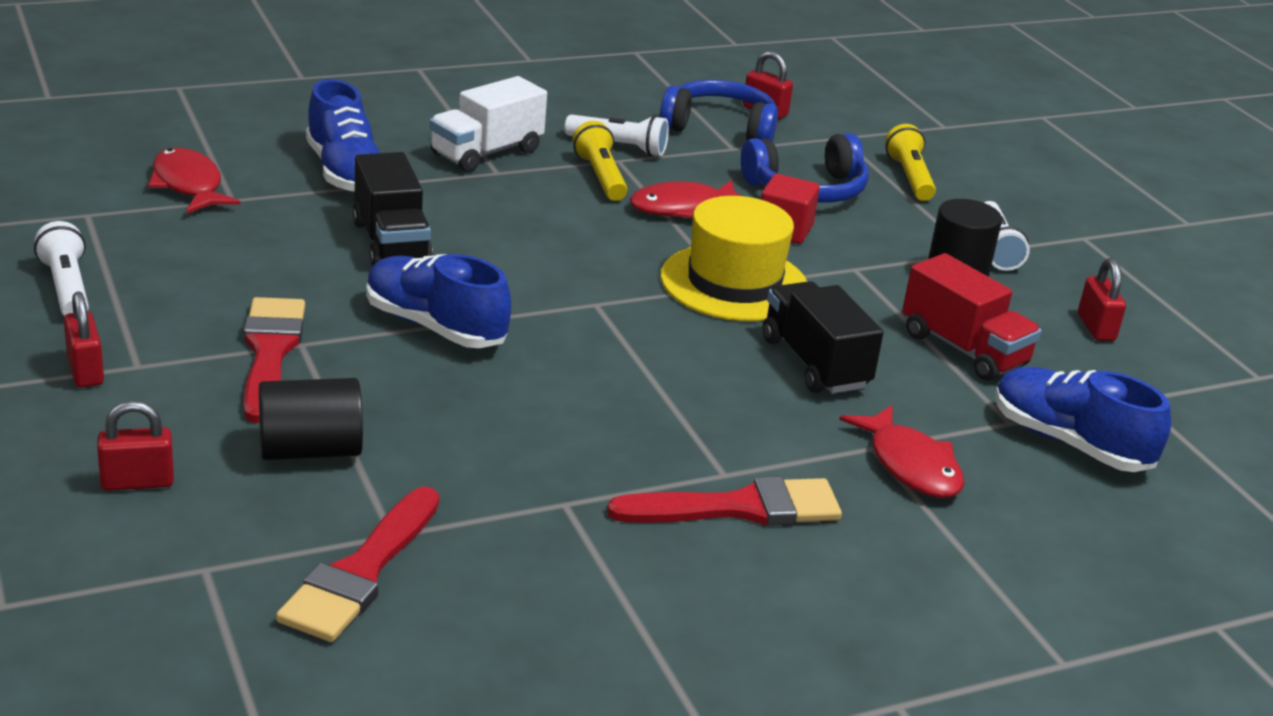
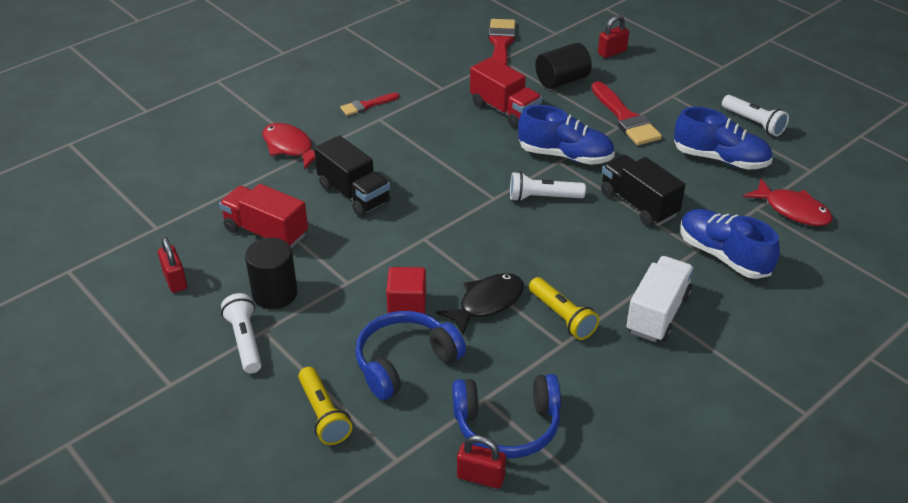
camera: 165 degrees right, 10 degrees up
(85, 371) = (688, 87): red padlock -> none
(474, 425) = (504, 110): none -> red truck
(619, 147) = (572, 361): white flashlight -> white flashlight (543, 198)
(683, 208) = (487, 303): red fish -> black fish
(734, 283) = (422, 241): yellow hat -> none
(739, 508) = (367, 105): red brush -> red brush, size x0.57
(1069, 443) = (204, 184): blue shoe -> blue shoe (720, 159)

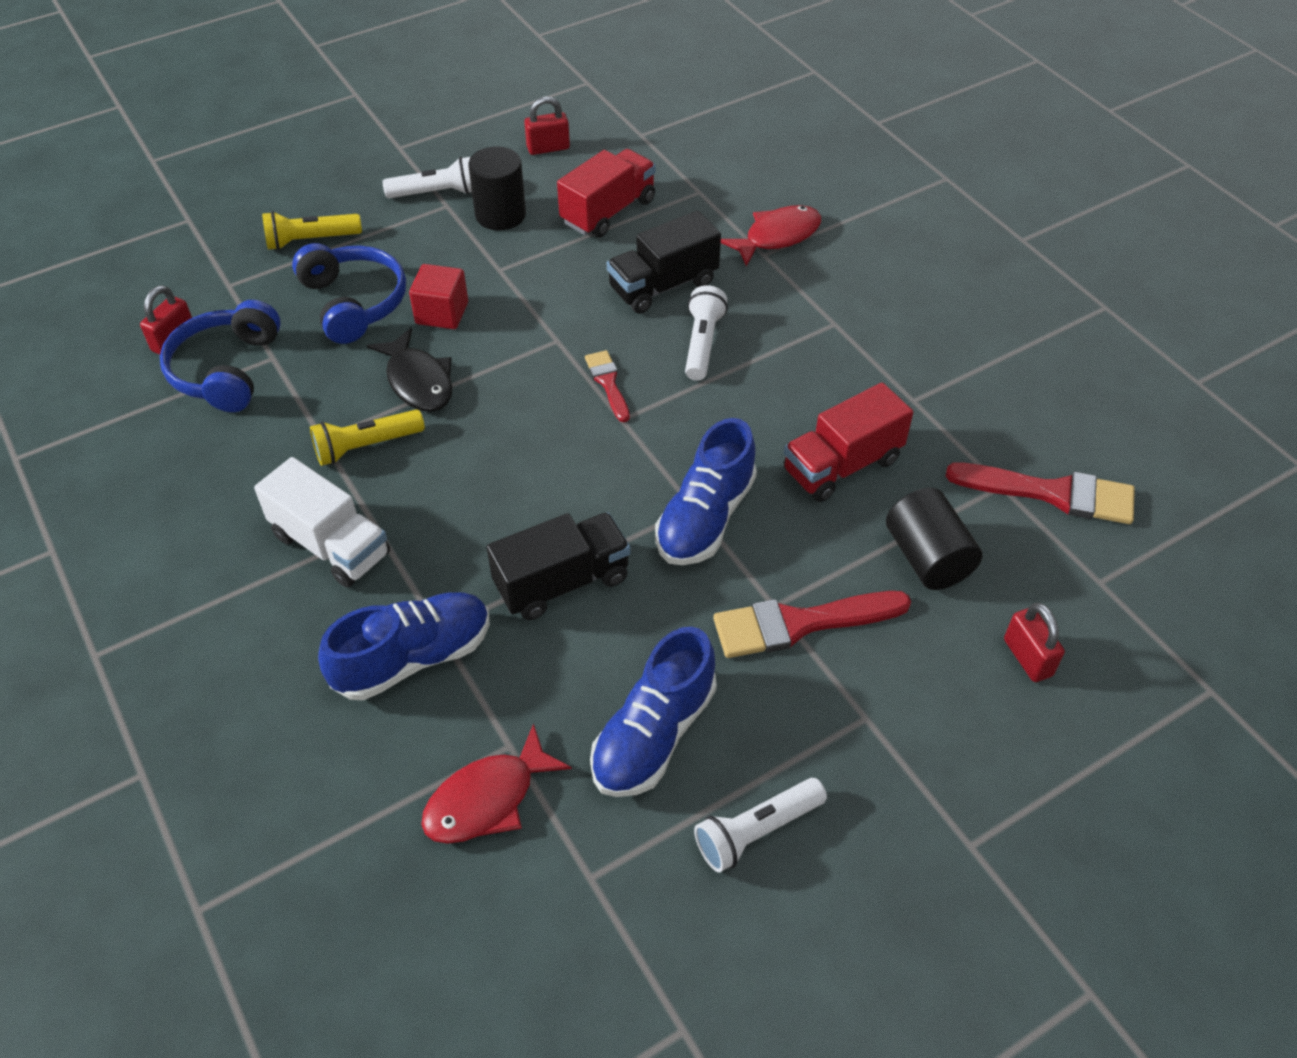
camera: 100 degrees right, 10 degrees up
(367, 105) = (871, 313): red brush -> red brush (608, 383)
(543, 198) = (608, 472): white flashlight -> white flashlight (702, 343)

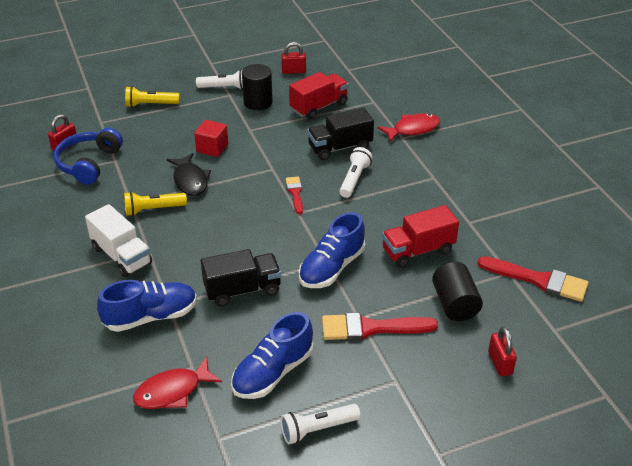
camera: 10 degrees right, 10 degrees down
(354, 303) = (166, 138): blue headphones -> none

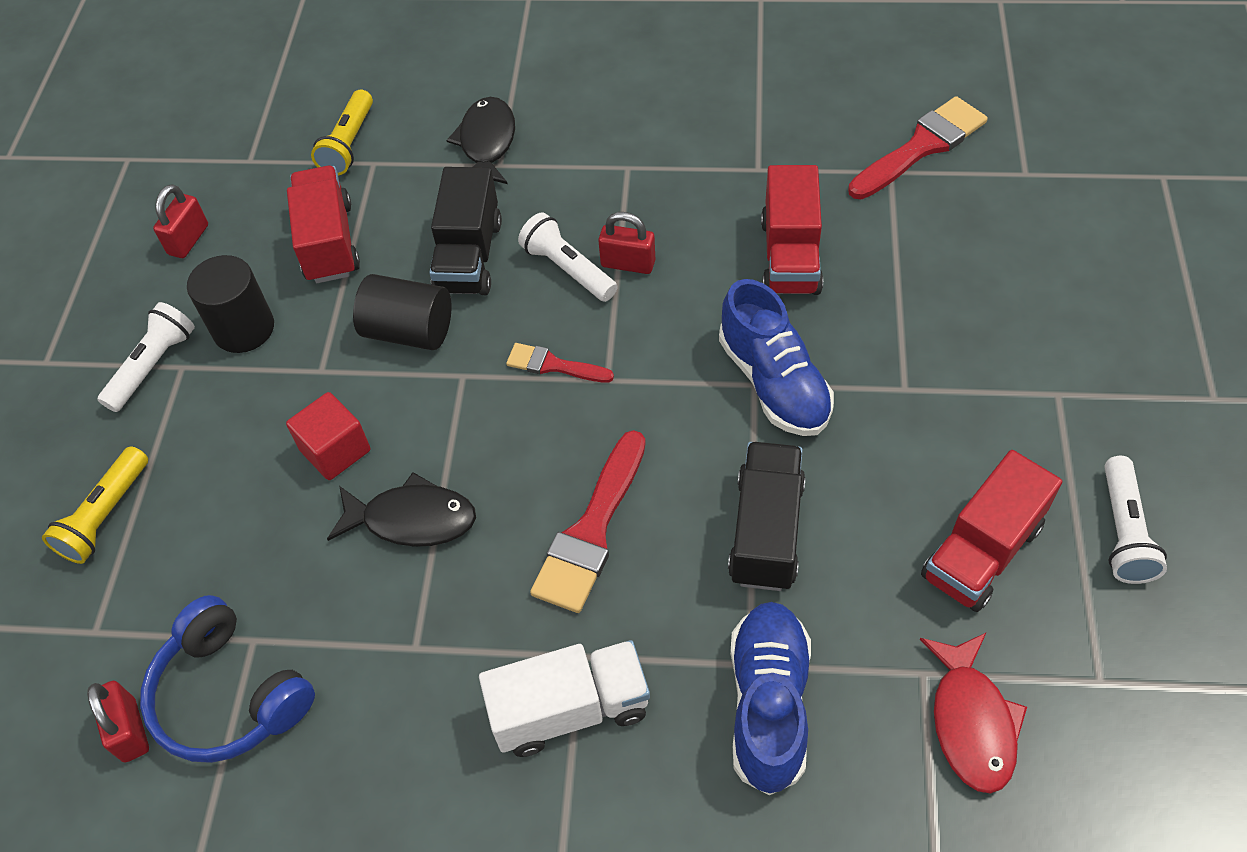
camera: 60 degrees left, 15 degrees up
(153, 209) = (462, 611): yellow flashlight -> yellow flashlight (349, 144)
(273, 372) = (981, 551): blue shoe -> red truck
(371, 328) = (935, 382): red brush -> red brush (591, 530)
(412, 129) = (487, 143): red fish -> black fish
(454, 304) = (928, 260): black cylinder -> black cylinder (409, 331)
(500, 363) = (1066, 259): red padlock -> red padlock (628, 263)

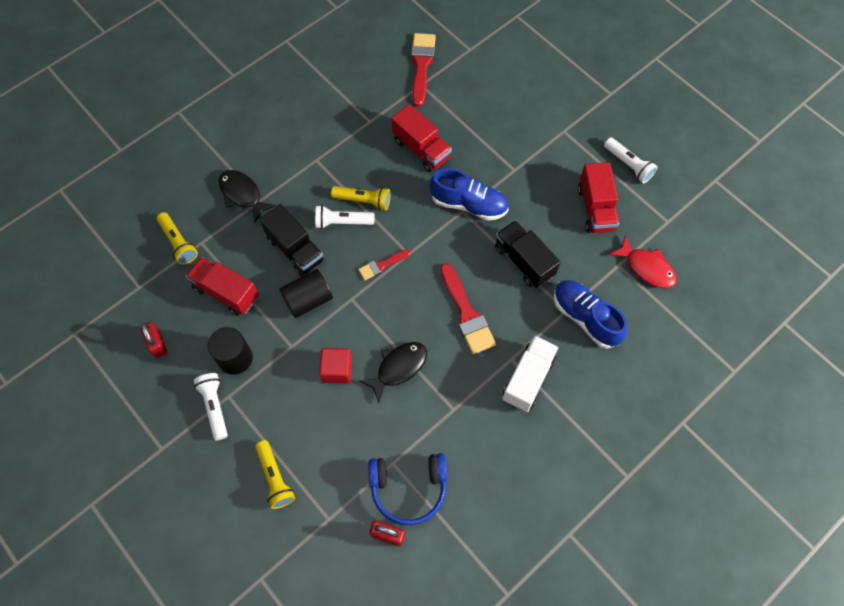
camera: 50 degrees left, 10 degrees up
(628, 263) = (363, 201): red padlock -> yellow flashlight

